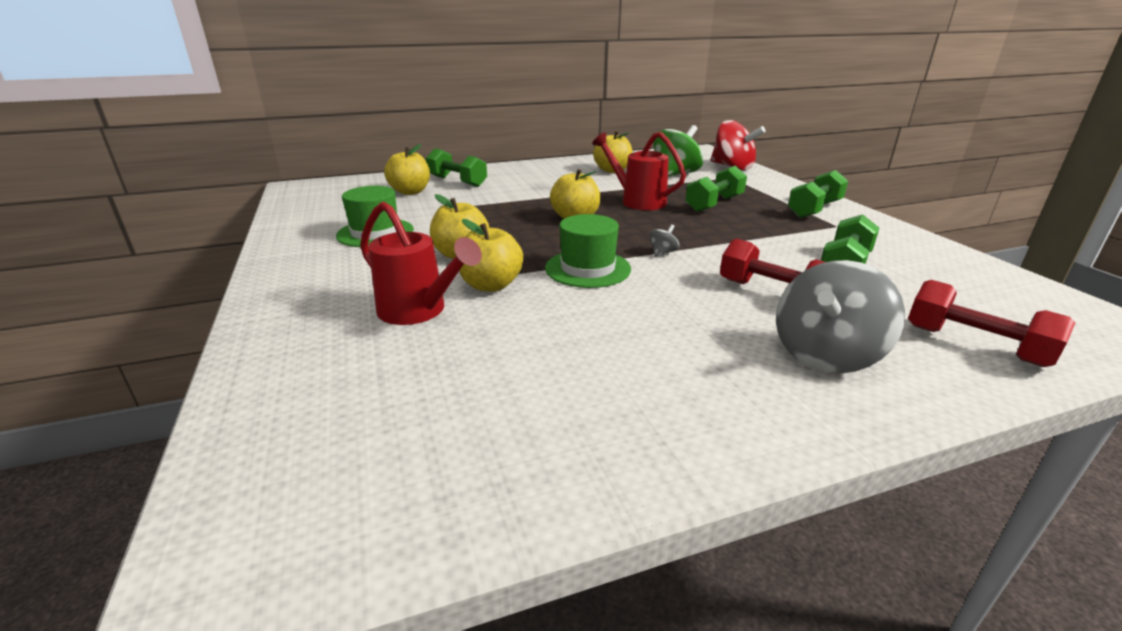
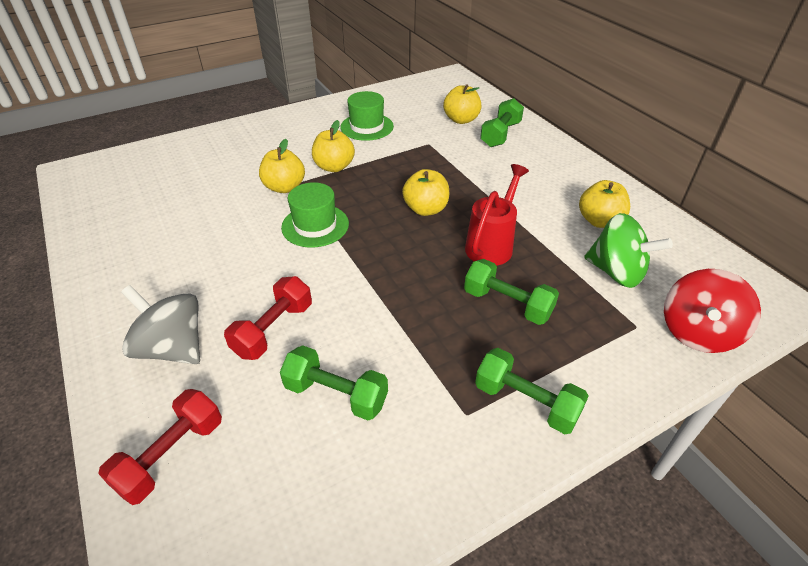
camera: 80 degrees right, 15 degrees up
(419, 311) = (249, 168): red watering can -> none
(662, 253) = (353, 264): grey spinning top -> none

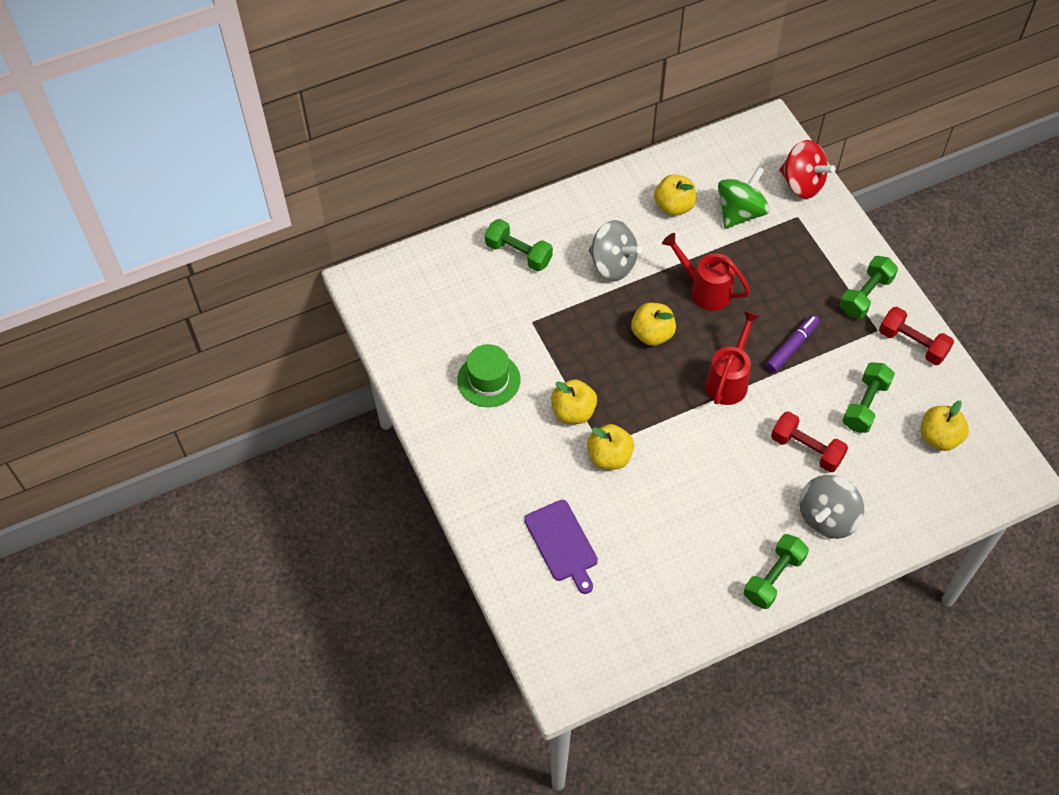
camera: 85 degrees left, 15 degrees up
(171, 455) = (918, 499): red dumbbell -> red dumbbell (912, 344)
(202, 166) = (562, 543): none -> purple cutting board
(315, 225) = (675, 426): green hat -> none
(372, 263) = (729, 380): none -> red watering can
(423, 318) = (792, 347): none -> purple marker
(461, 120) = (482, 285): yellow apple -> yellow apple (939, 437)
(506, 183) = (613, 264): none -> grey spinning top
(507, 304) = (776, 290): green dumbbell -> green dumbbell (773, 578)

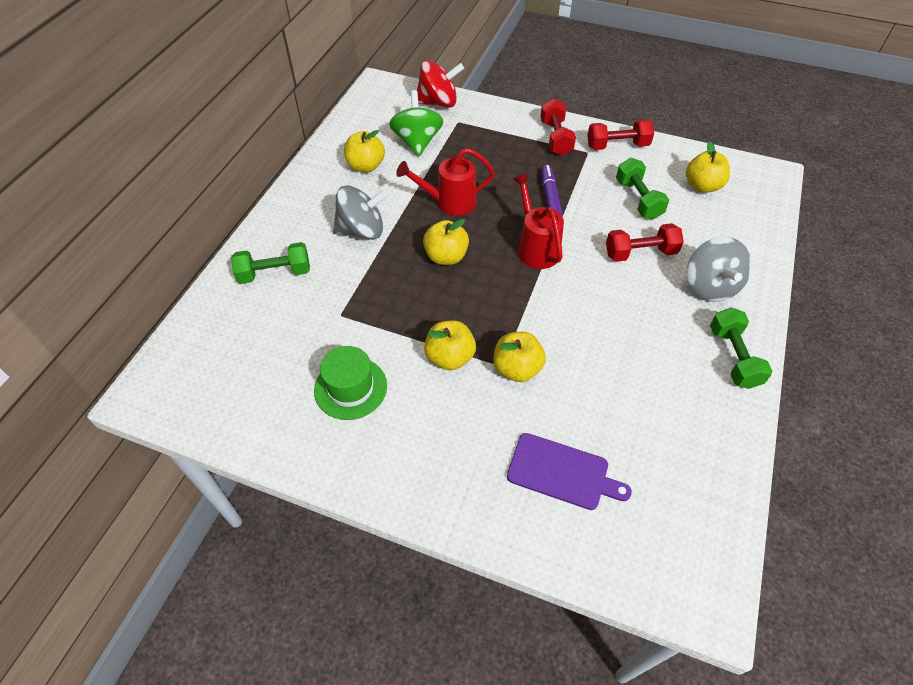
camera: 45 degrees left, 5 degrees down
(866, 295) = (556, 138): green dumbbell -> red dumbbell

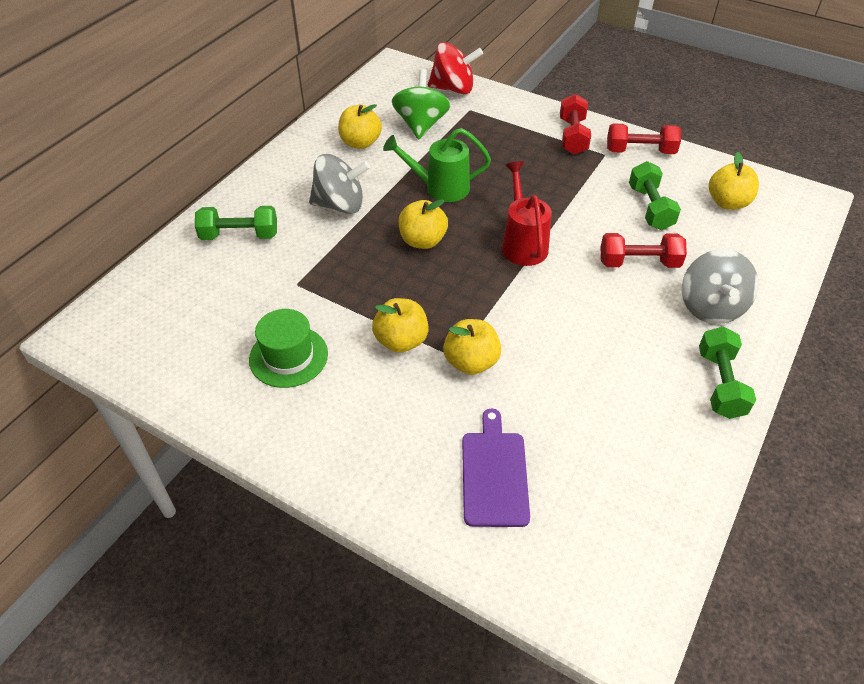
camera: 10 degrees right, 5 degrees down
(449, 202) = (440, 188): red watering can -> green watering can
(550, 197) = (551, 195): purple marker -> none
(562, 472) = (494, 474): purple cutting board -> purple cutting board turned 120 degrees counterclockwise

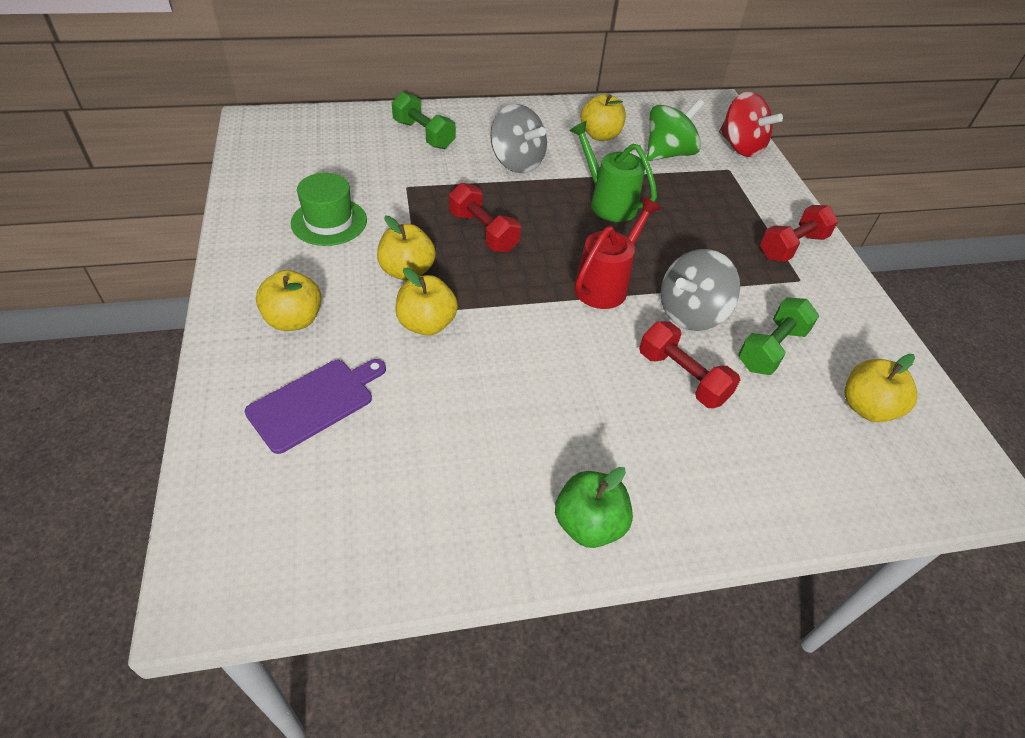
camera: 45 degrees right, 0 degrees up
(422, 241) = (533, 225): yellow apple -> yellow apple (294, 320)
(640, 151) = (843, 302): red dumbbell -> red dumbbell (483, 232)
(710, 307) = (690, 465): grey spinning top -> grey spinning top (691, 313)
(720, 384) = (589, 524): green dumbbell -> green apple

